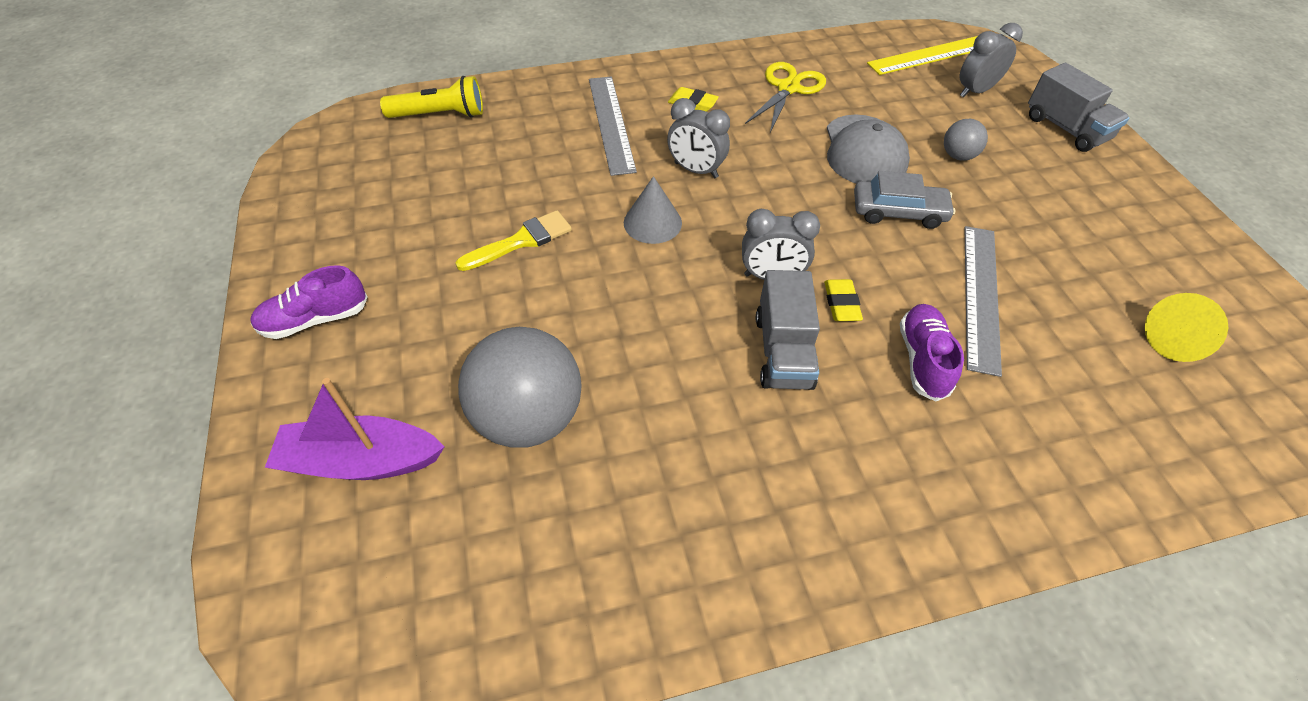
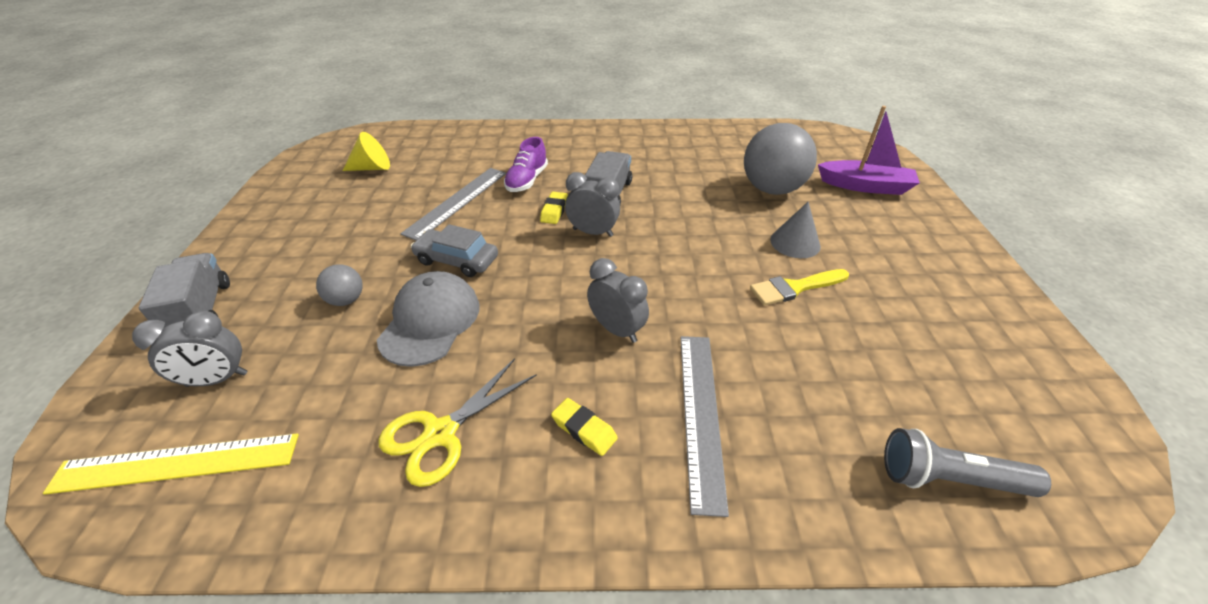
camera: 165 degrees left, 10 degrees down
(315, 319) = (945, 256): purple shoe -> none
(440, 115) = (949, 479): yellow flashlight -> grey flashlight
(652, 222) = (674, 285): grey cone -> grey cone (795, 243)

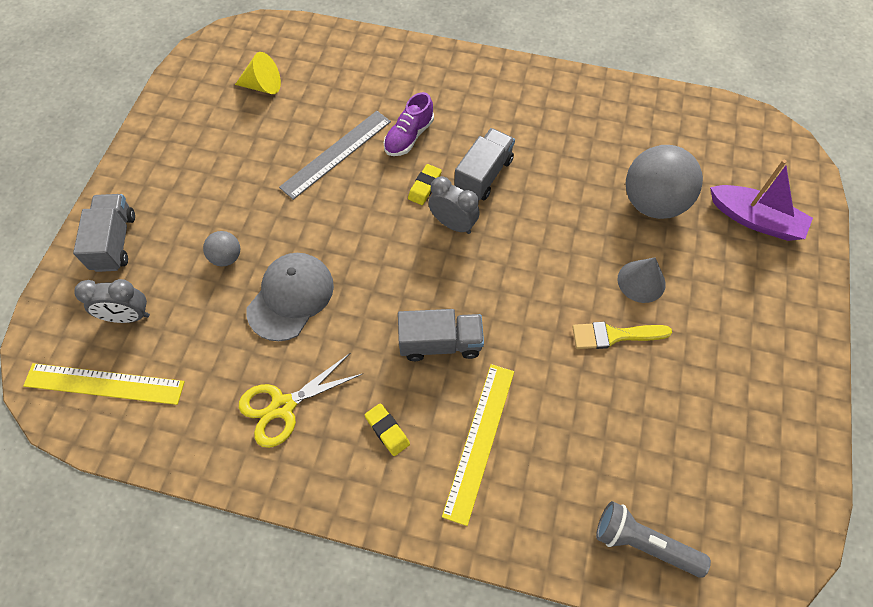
camera: 15 degrees right, 20 degrees up
(457, 260) = (323, 231): grey car -> none
(617, 329) = (440, 343): grey clock -> grey truck
(701, 414) = (479, 441): grey ruler -> yellow ruler

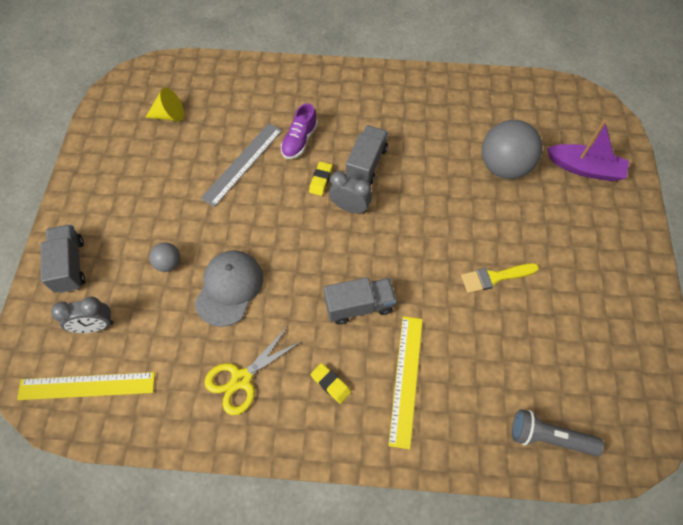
camera: 10 degrees left, 0 degrees up
(641, 281) = (507, 231): grey cone -> none

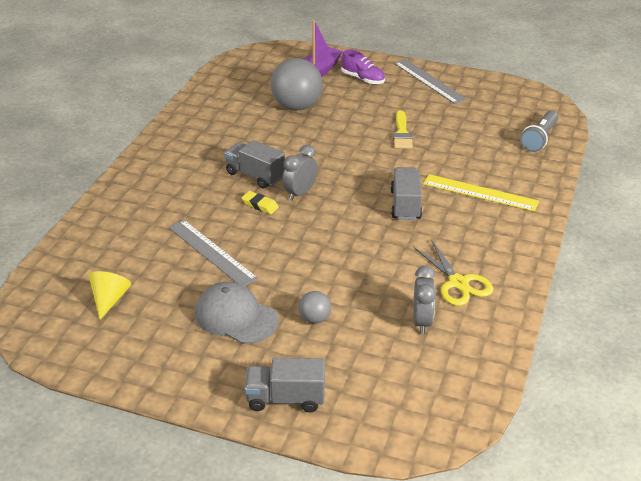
camera: 75 degrees left, 25 degrees down
(87, 386) = (440, 392): yellow ruler -> none
(95, 326) = (372, 381): grey clock -> grey clock (422, 321)
(229, 288) = (360, 279): grey cap -> grey cap (236, 317)
(299, 141) = (204, 211): purple shoe -> purple shoe (363, 79)
(331, 384) = (475, 232): yellow eraser -> none
(625, 286) = (429, 81): none -> grey ruler

